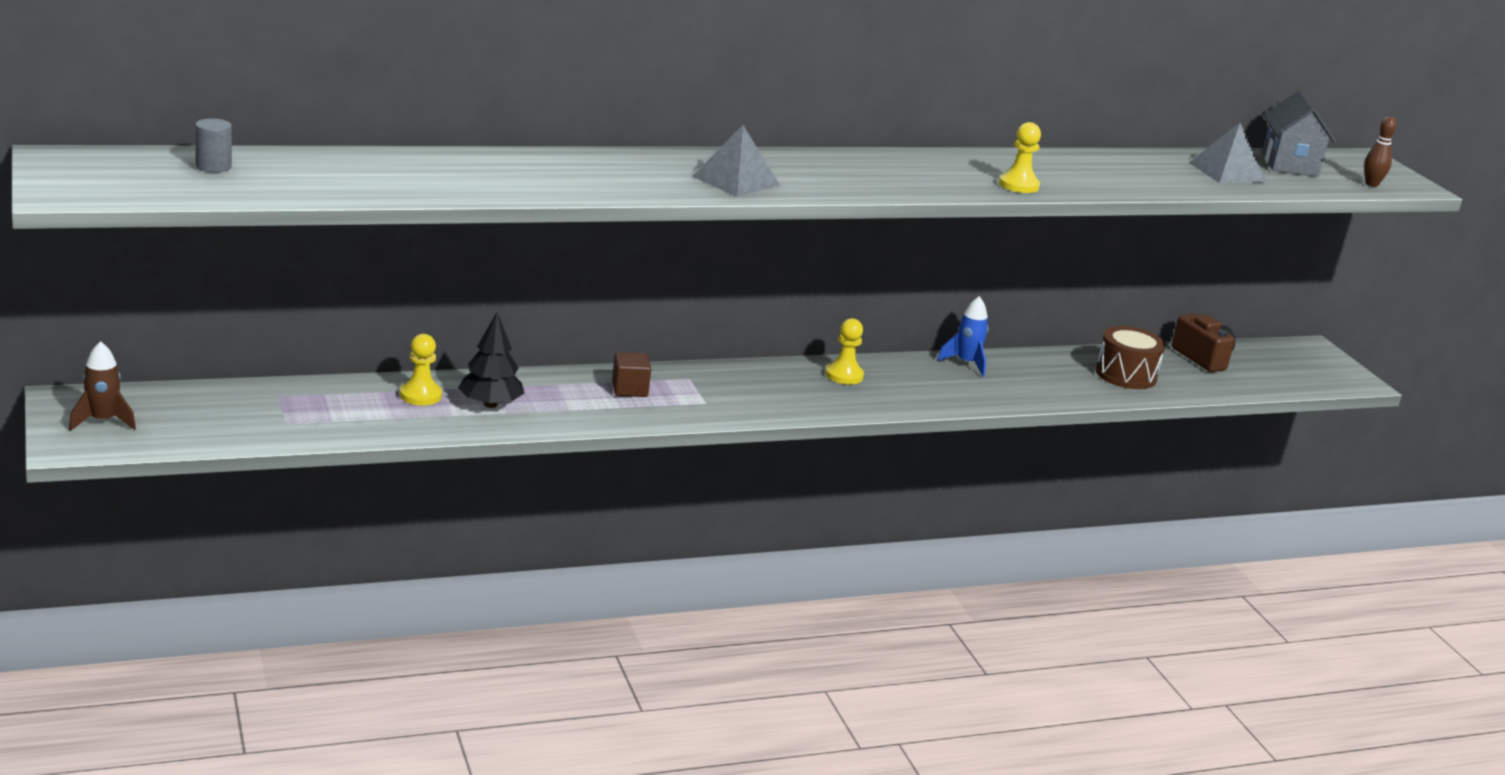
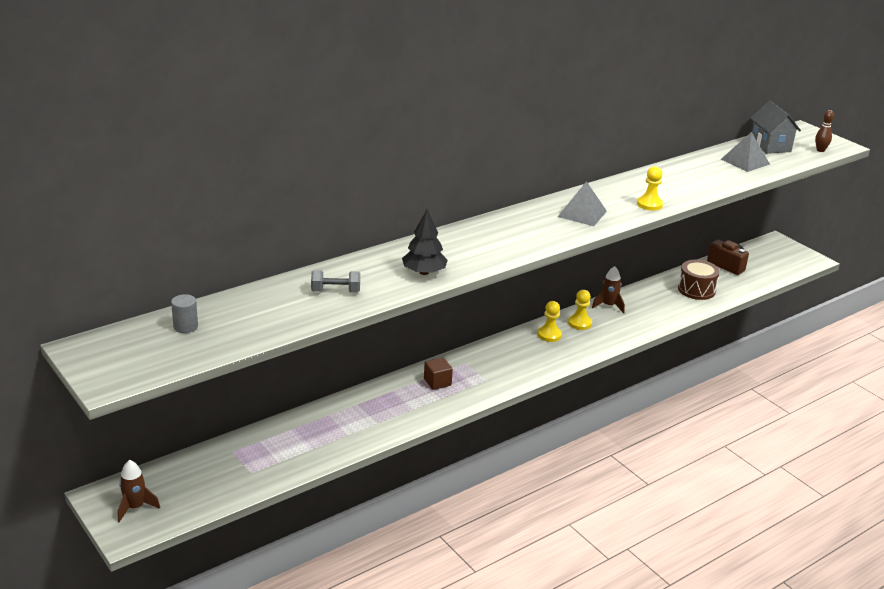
camera: 15 degrees left, 5 degrees up
(420, 395) = (318, 425): yellow pawn -> yellow pawn (579, 323)
(452, 176) = (335, 291): none -> grey dumbbell
(490, 404) = (364, 419): black tree -> black tree (424, 272)
(736, 181) = (498, 246): grey pyramid -> grey pyramid (582, 213)
(966, 363) = (609, 306): blue rocket -> brown rocket

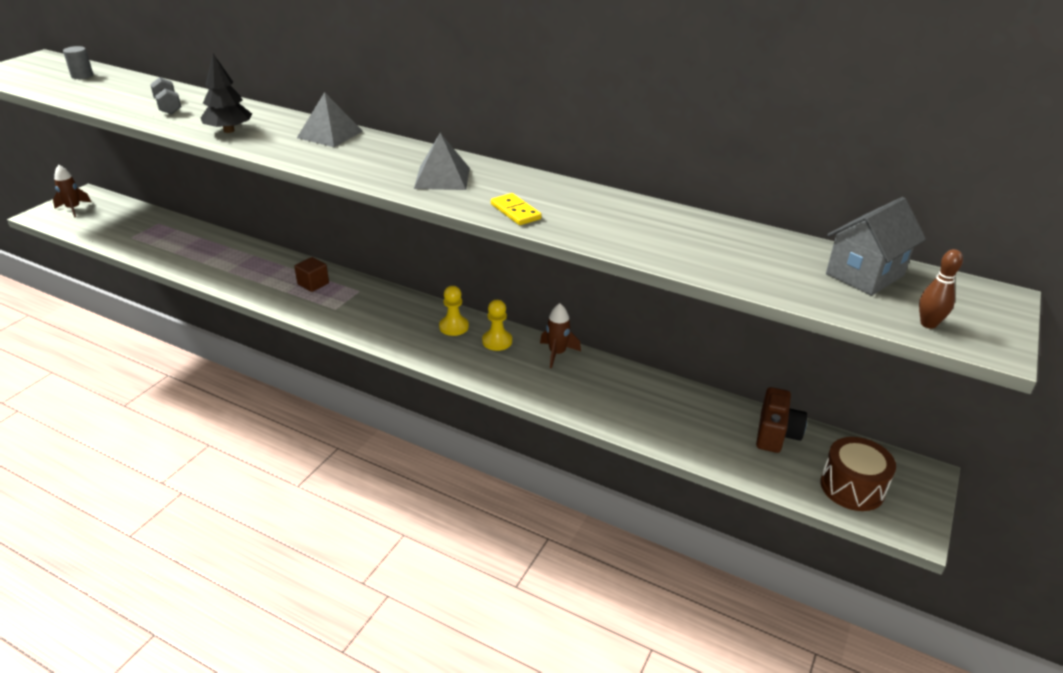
camera: 65 degrees right, 5 degrees up
(649, 204) = (515, 212): yellow pawn -> yellow domino
(696, 290) = (671, 416): brown drum -> brown drum (852, 487)
(745, 161) = (764, 260): grey pyramid -> grey pyramid (330, 134)

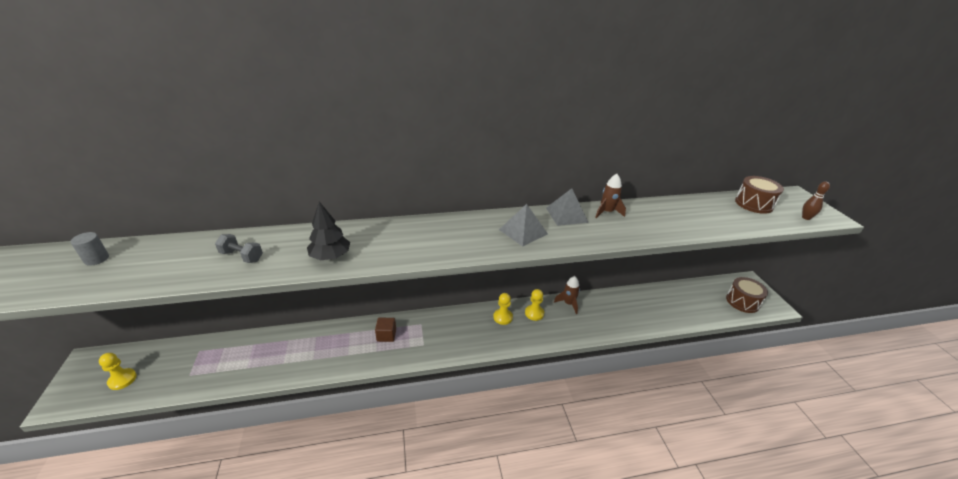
camera: 40 degrees left, 0 degrees up
(74, 209) = (91, 379): brown rocket -> brown rocket (607, 212)
(89, 219) = (122, 380): none -> yellow pawn
(330, 134) = (406, 229): grey pyramid -> grey pyramid (566, 215)
(515, 212) = (593, 236): yellow domino -> none
(776, 434) = (692, 293): brown camera -> none
(865, 275) = (753, 204): grey house -> brown drum

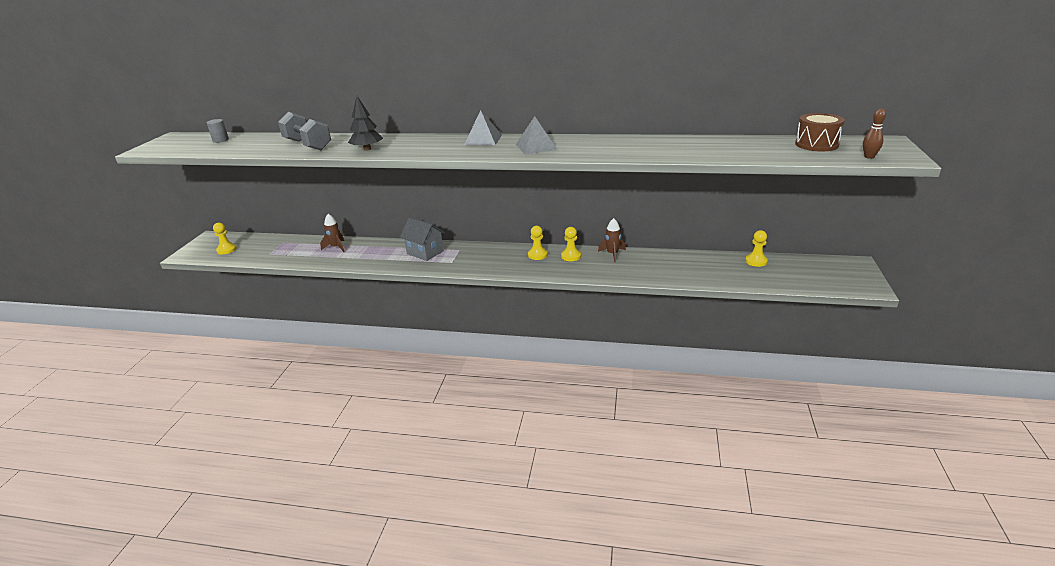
camera: 25 degrees right, 5 degrees down
(242, 256) = (308, 145): grey dumbbell -> grey dumbbell, size x1.74
(386, 335) = (425, 252): brown cube -> grey house
(566, 215) = (590, 140): grey pyramid -> grey pyramid (483, 139)
(607, 212) = (634, 141): brown rocket -> brown rocket (336, 247)
(683, 291) = (756, 261): none -> yellow pawn
(742, 302) = (826, 278): brown drum -> none

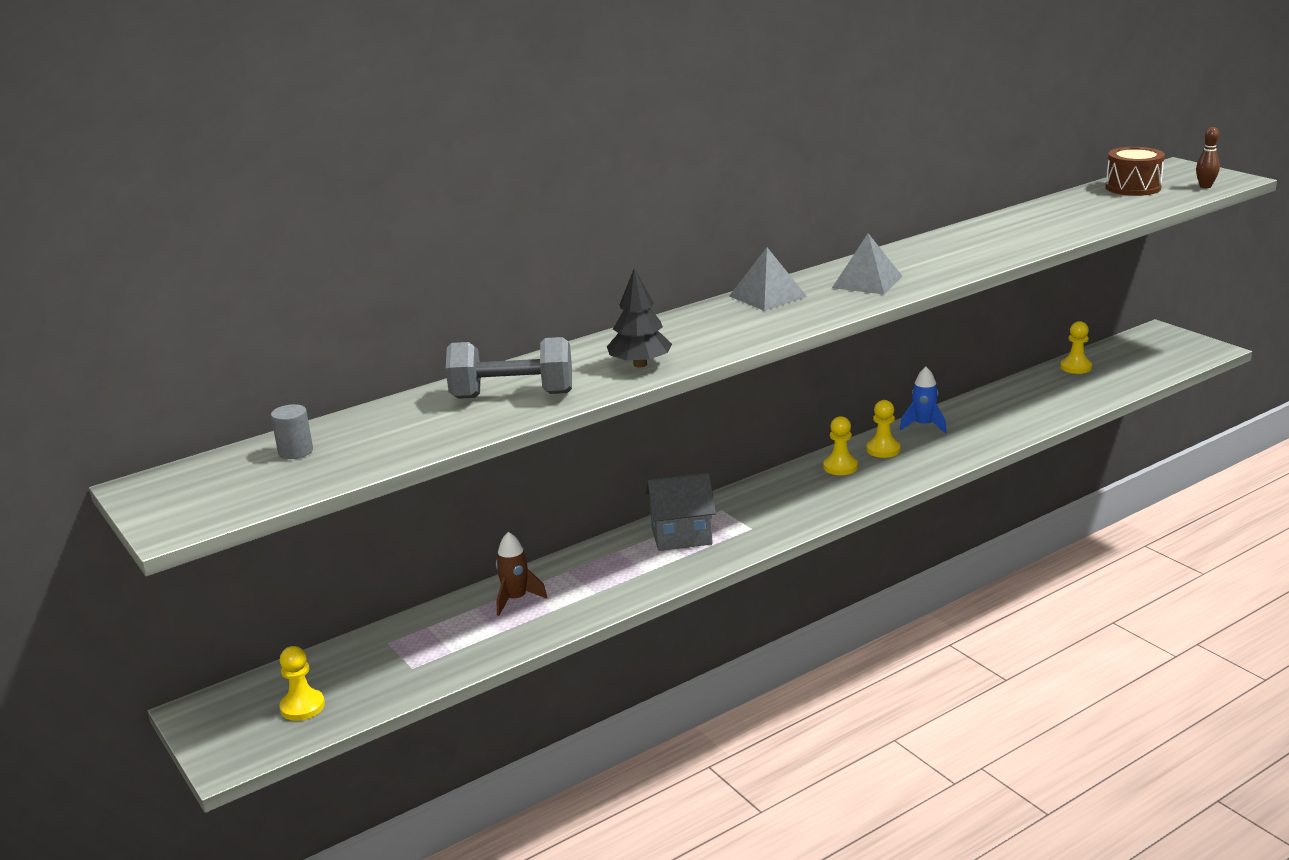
camera: 45 degrees left, 5 degrees down
(612, 254) = (924, 425): brown rocket -> blue rocket

